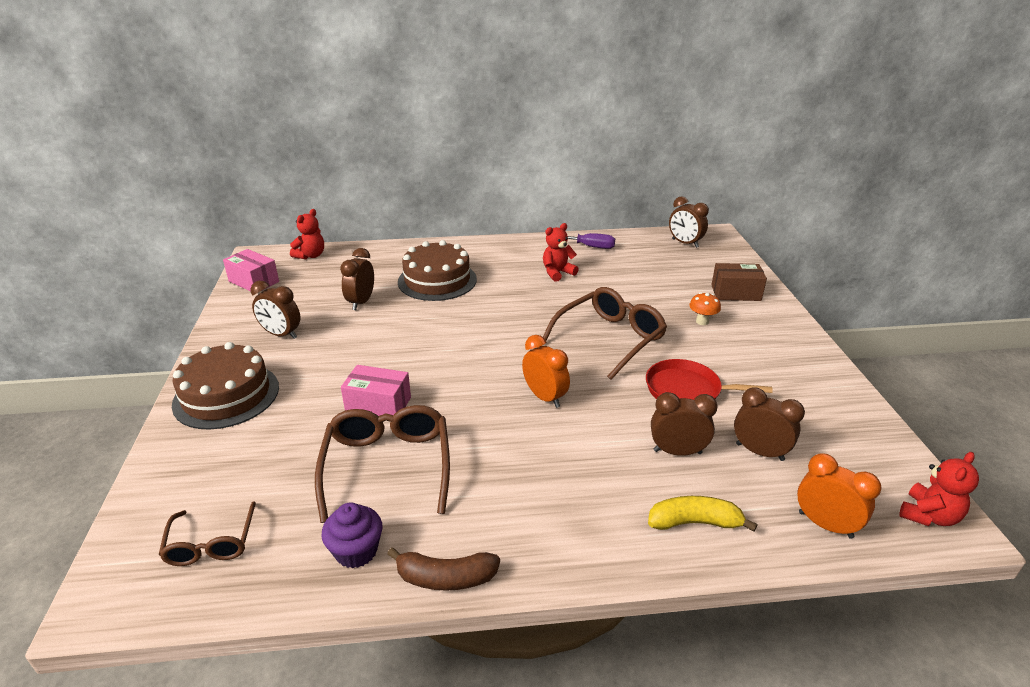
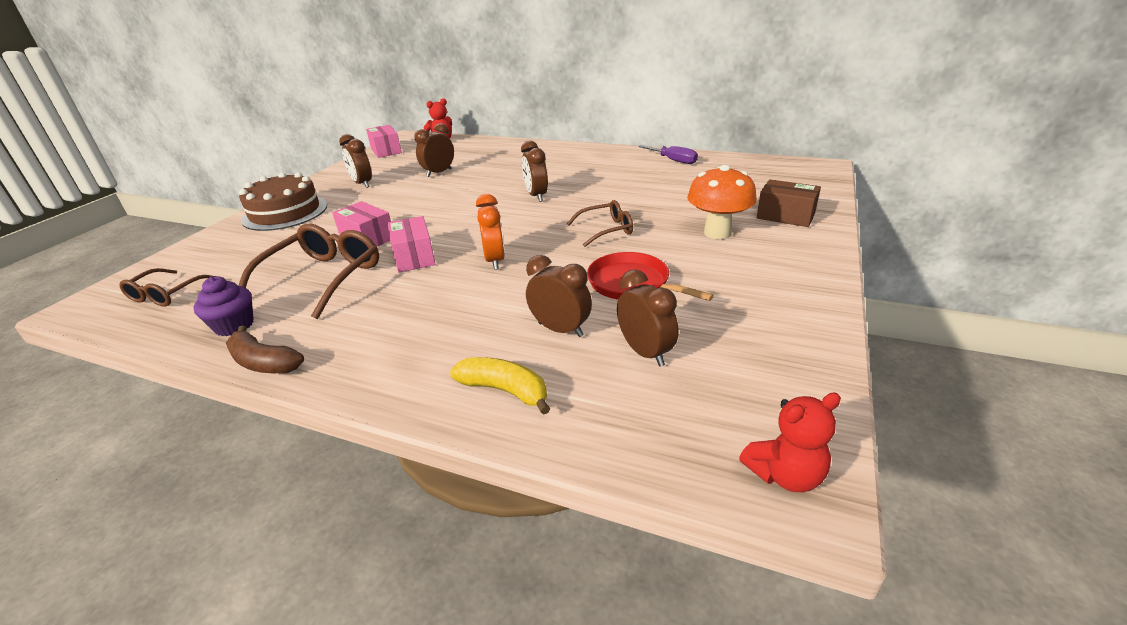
camera: 30 degrees right, 0 degrees up
(437, 280) = (512, 167): brown cake -> none
(458, 414) = (414, 257): none -> pink box
(557, 273) = (619, 175): red teddy bear -> none
(609, 339) = (606, 230): brown glasses -> brown glasses, size x0.58
(685, 243) = (776, 169): brown clock -> brown clock (536, 196)
(702, 321) = (717, 233): orange mushroom -> orange mushroom, size x1.92
(825, 525) = (639, 438): orange clock -> none

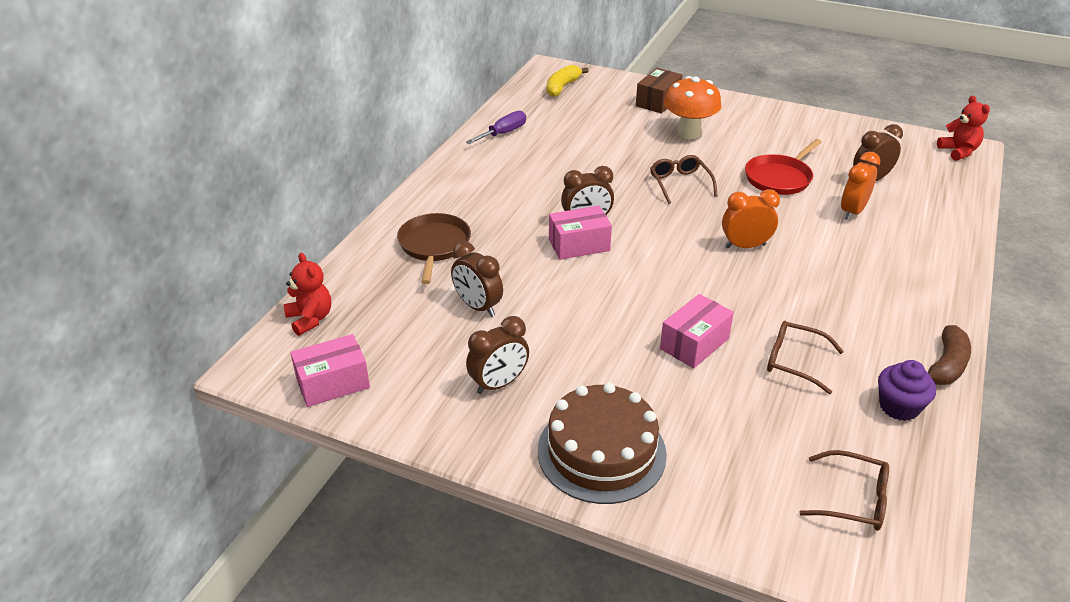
camera: 90 degrees left, 5 degrees up
(322, 278) = (794, 361): brown glasses -> brown glasses, size x0.58
(414, 257) = (740, 299): pink box -> pink box (579, 245)
(505, 390) = (930, 235): yellow banana -> yellow banana (562, 87)
(509, 156) = (434, 245): none -> brown pan
(560, 330) = (852, 212): brown clock -> orange clock

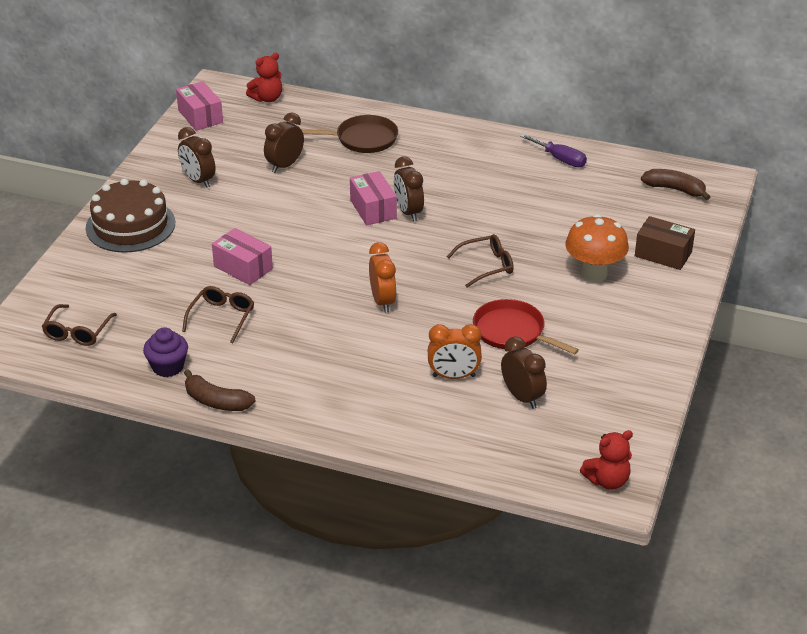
camera: 85 degrees right, 0 degrees up
(562, 87) = (675, 189): yellow banana -> brown banana
(852, 212) = (453, 376): orange clock -> orange clock turned 150 degrees clockwise

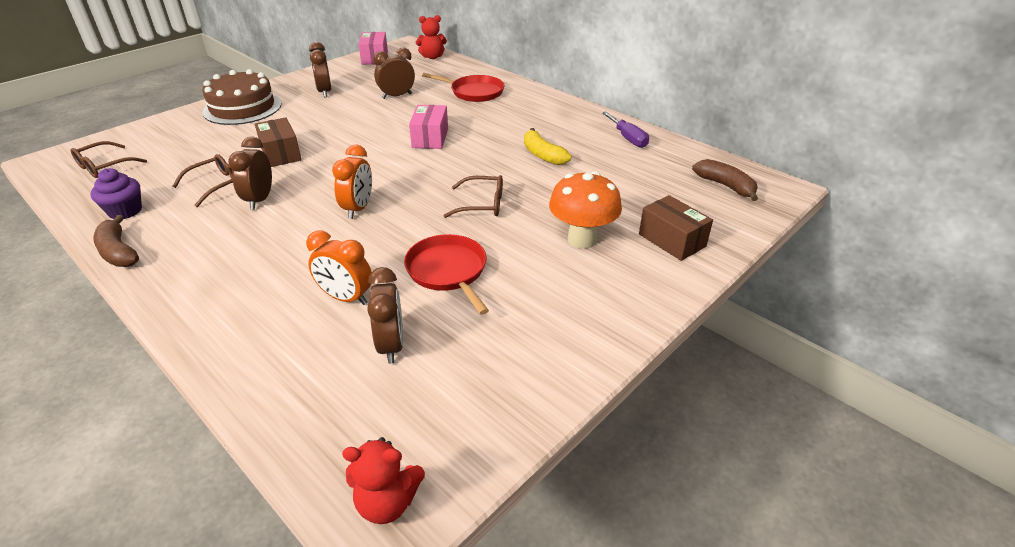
camera: 25 degrees right, 0 degrees up
(243, 268) = (281, 154): pink box -> brown box
(363, 139) = (474, 92): brown pan -> red pan
(408, 212) = (456, 147): brown clock -> brown clock (260, 200)
(497, 199) = (542, 155): none -> yellow banana

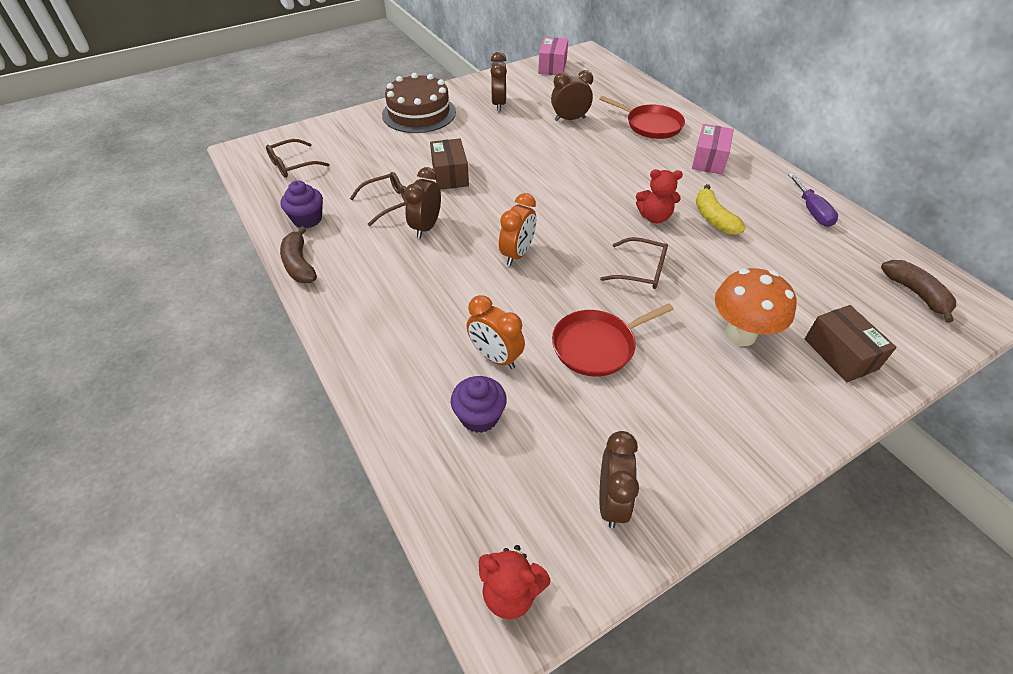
camera: 15 degrees right, 10 degrees up
(335, 352) = (479, 416): none -> purple cupcake
(391, 345) = (532, 421): brown clock -> brown clock (611, 501)
(430, 138) = (597, 178): pink box -> pink box (709, 160)
(432, 57) = (612, 72): red teddy bear -> red teddy bear (654, 217)
(448, 271) = (597, 346): red pan -> red pan turned 105 degrees counterclockwise

